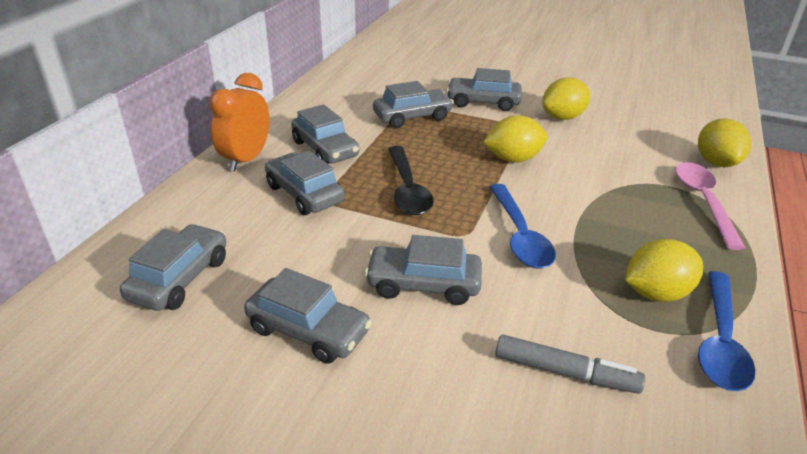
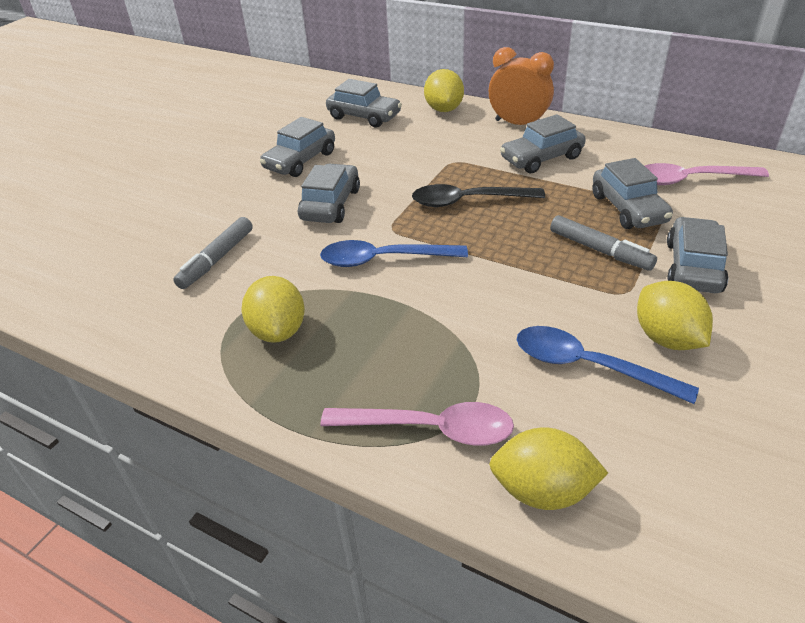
camera: 100 degrees right, 5 degrees up
(304, 194) = (462, 152): grey car -> none
(367, 91) = (690, 180): none -> pink spoon
(473, 131) = (600, 250): none -> grey marker
(513, 159) = (533, 274): yellow lemon -> yellow lemon (444, 109)
(720, 341) = (205, 355): blue spoon -> blue spoon (589, 366)

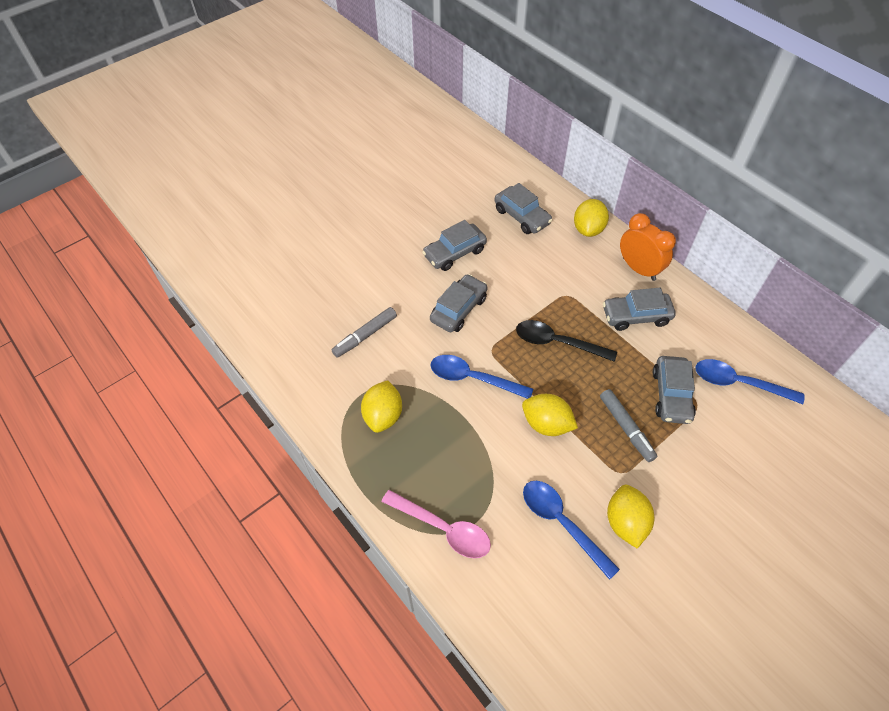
camera: 20 degrees right, 15 degrees up
(542, 491) = (487, 597): yellow lemon -> yellow lemon (546, 424)
(690, 180) = (738, 383): pink spoon -> blue spoon
(693, 267) = (683, 469): grey car -> none

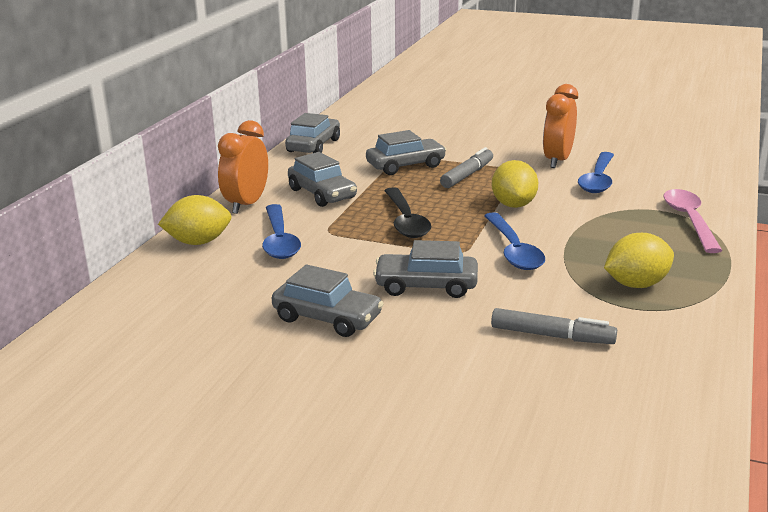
camera: 120 degrees left, 30 degrees down
(522, 216) = (205, 289): grey car -> grey car (313, 145)
(625, 522) = (557, 160): yellow lemon -> orange clock
(738, 383) = (358, 146): blue spoon -> blue spoon (279, 240)

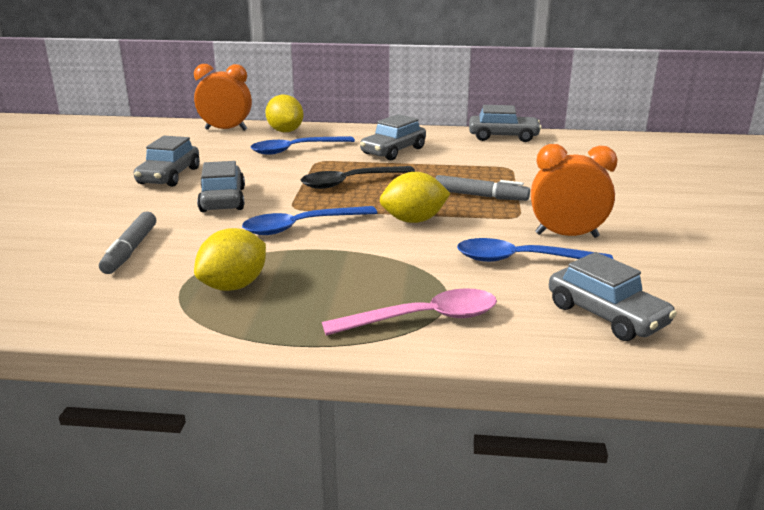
camera: 75 degrees right, 0 degrees up
(246, 204) = (358, 134): orange clock -> orange clock (226, 130)
(405, 165) = (484, 171): grey car -> grey car (606, 315)
(636, 284) = (234, 286): yellow lemon -> yellow lemon turned 75 degrees clockwise

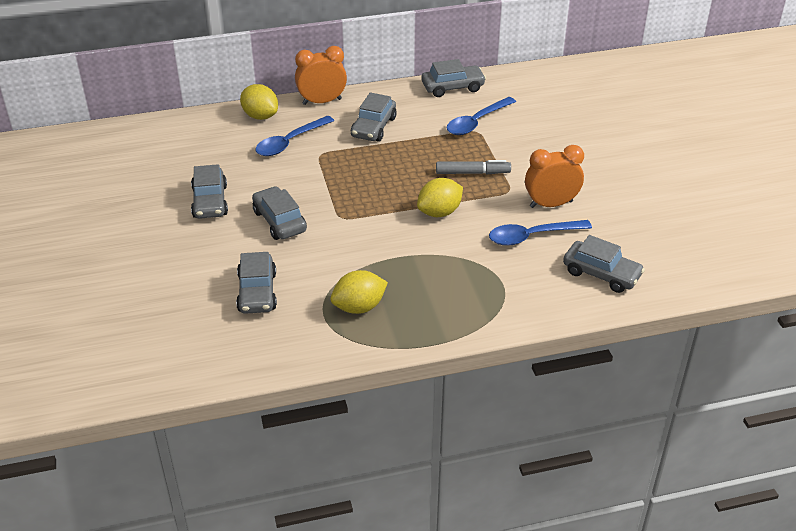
camera: 20 degrees left, 15 degrees up
(130, 250) = (257, 292): grey marker -> grey car
(226, 130) = (204, 124): orange clock -> orange clock (322, 101)
(234, 286) = (359, 307): yellow lemon -> yellow lemon turned 45 degrees clockwise
(301, 226) = (363, 238): blue spoon -> blue spoon (477, 122)
(350, 182) = (365, 177): black spoon -> none
(423, 319) = (497, 304): pink spoon -> none

